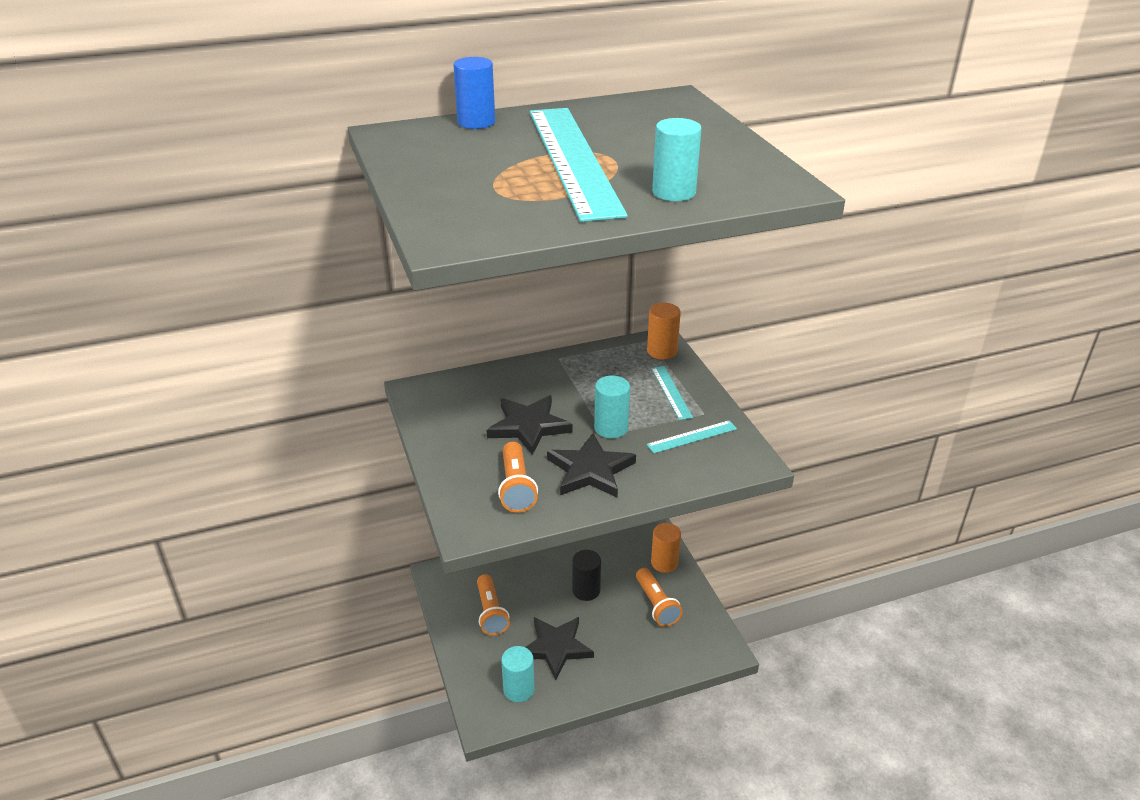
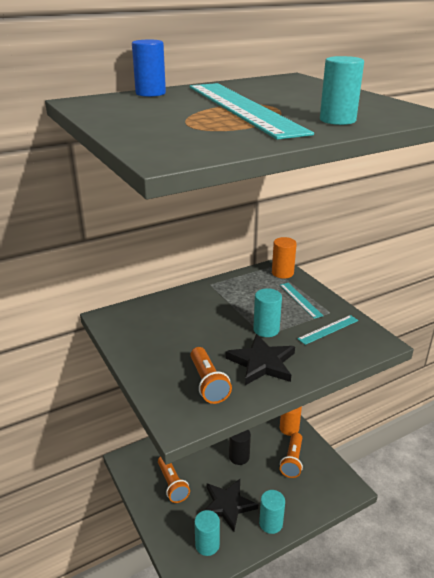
camera: 10 degrees left, 5 degrees down
(528, 426) = (203, 335): black star -> none
(605, 677) = (271, 523): none -> turquoise cylinder
(656, 605) = (292, 461): orange flashlight -> orange flashlight turned 45 degrees clockwise

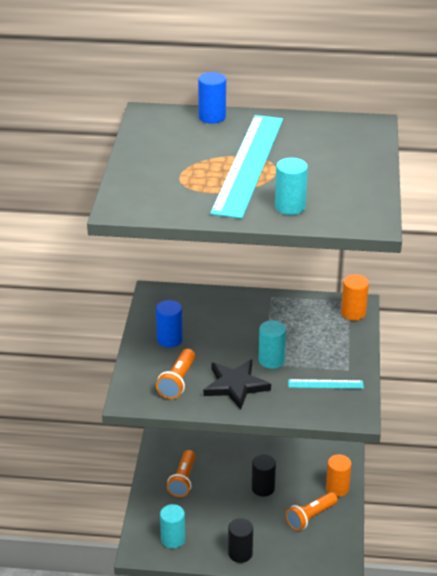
camera: 35 degrees right, 5 degrees up
(161, 349) = (169, 339): none -> blue cylinder
(227, 505) = (216, 521): black star -> none
(271, 523) = (240, 553): turquoise cylinder -> black cylinder
(300, 300) = (336, 347): turquoise ruler -> none

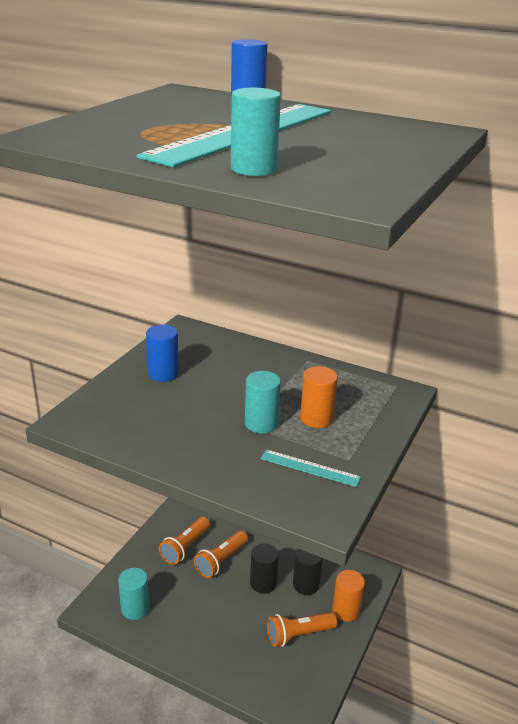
camera: 20 degrees right, 5 degrees down
(177, 382) = (136, 417): orange flashlight -> orange flashlight (221, 561)
(235, 385) = (198, 439): black star -> none
(240, 553) = (196, 651): black cylinder -> black cylinder (306, 584)
(353, 313) = (393, 399): orange cylinder -> orange cylinder (316, 418)

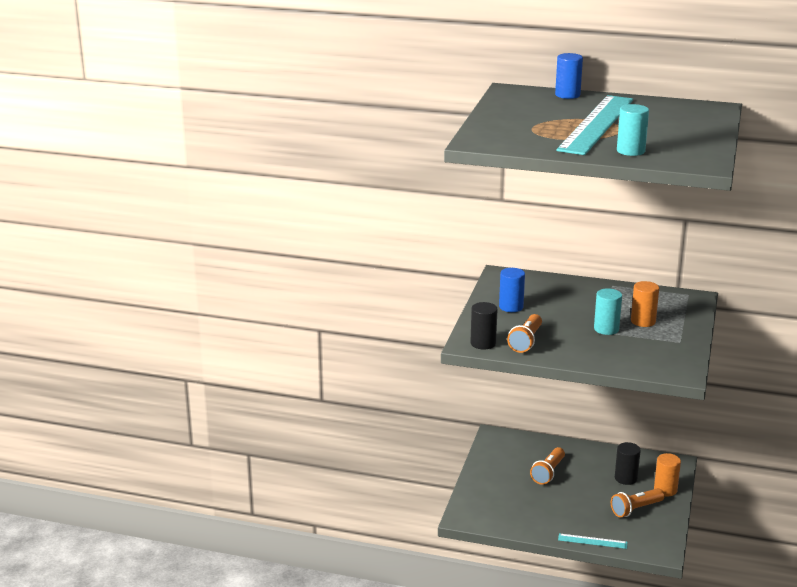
camera: 10 degrees left, 5 degrees down
(135, 609) = (497, 512): turquoise cylinder -> none
(185, 547) = (513, 468): orange flashlight -> orange flashlight (526, 341)
(263, 583) = (591, 482): black cylinder -> black cylinder (483, 343)
(310, 468) = (656, 350): turquoise ruler -> turquoise ruler (592, 541)

